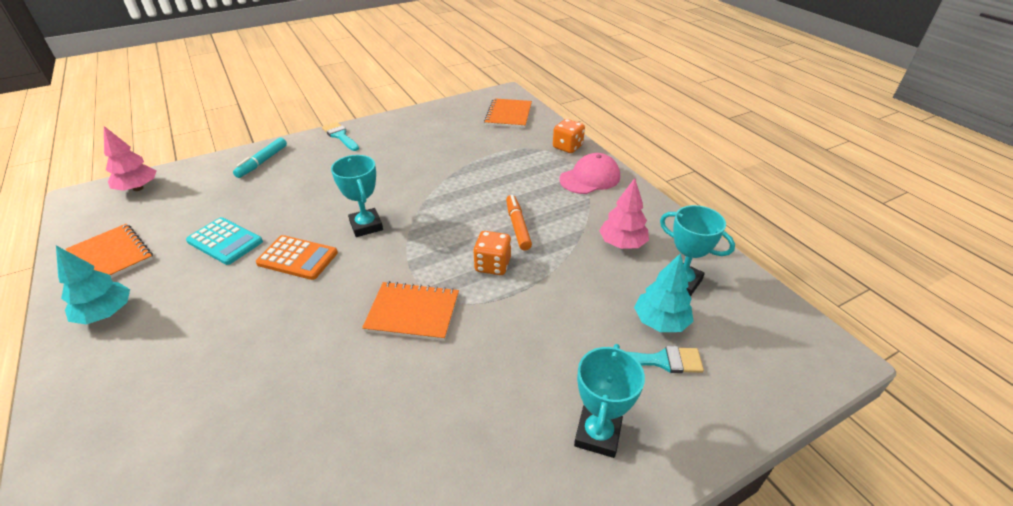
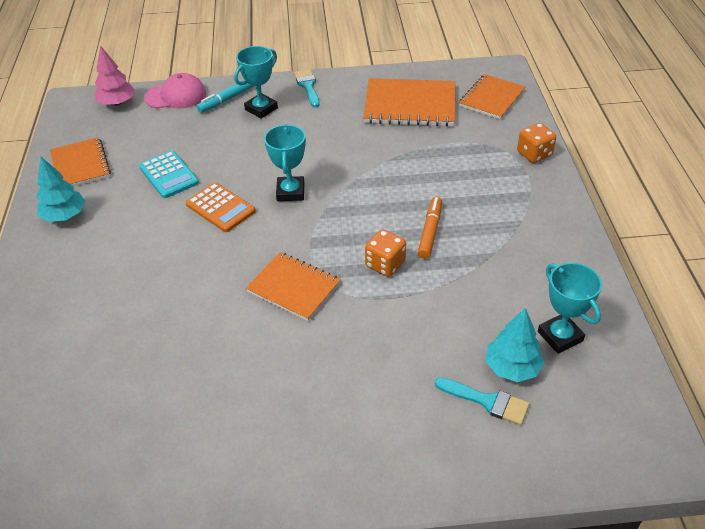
camera: 25 degrees right, 5 degrees up
(442, 132) = (410, 105): none -> orange notebook
(590, 178) = (536, 198): pink cap -> pink cap (176, 96)
(597, 434) = (393, 441): turquoise trophy -> turquoise trophy (261, 109)
(622, 243) = (524, 279): pink tree -> none

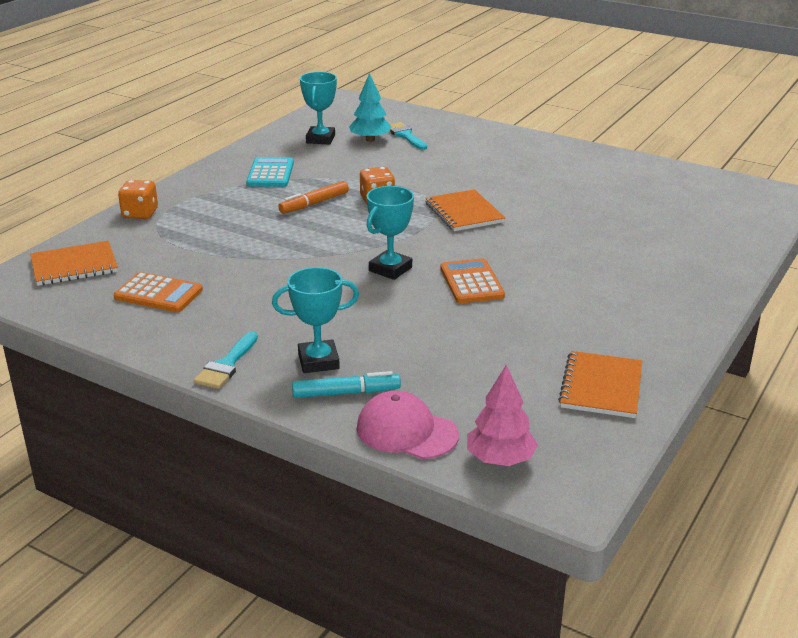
camera: 145 degrees left, 15 degrees down
(64, 216) = (644, 337): turquoise tree -> none
(169, 175) = (500, 332): turquoise calculator -> turquoise calculator (270, 173)
(410, 105) = (158, 294): orange notebook -> orange calculator

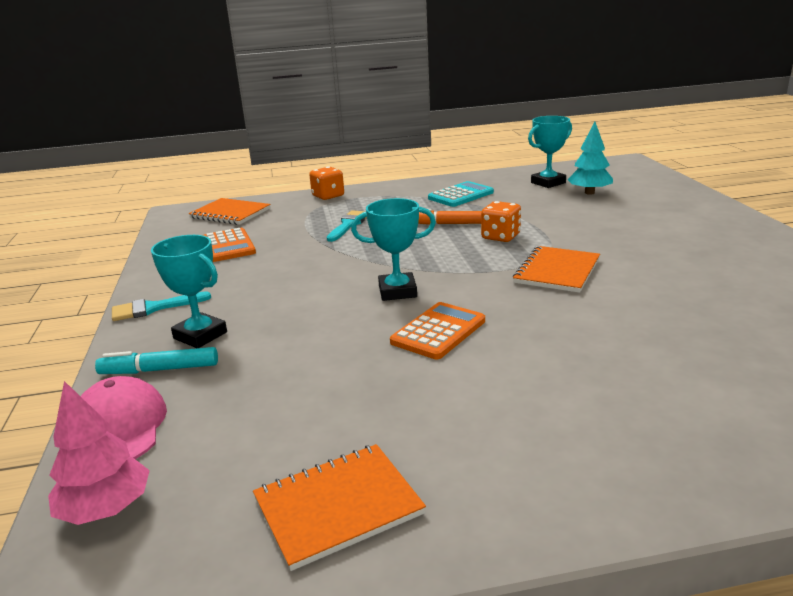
camera: 50 degrees right, 5 degrees down
(346, 393) = (159, 370): turquoise marker -> turquoise marker turned 135 degrees clockwise
(405, 135) = (628, 197): turquoise brush -> turquoise brush (348, 225)

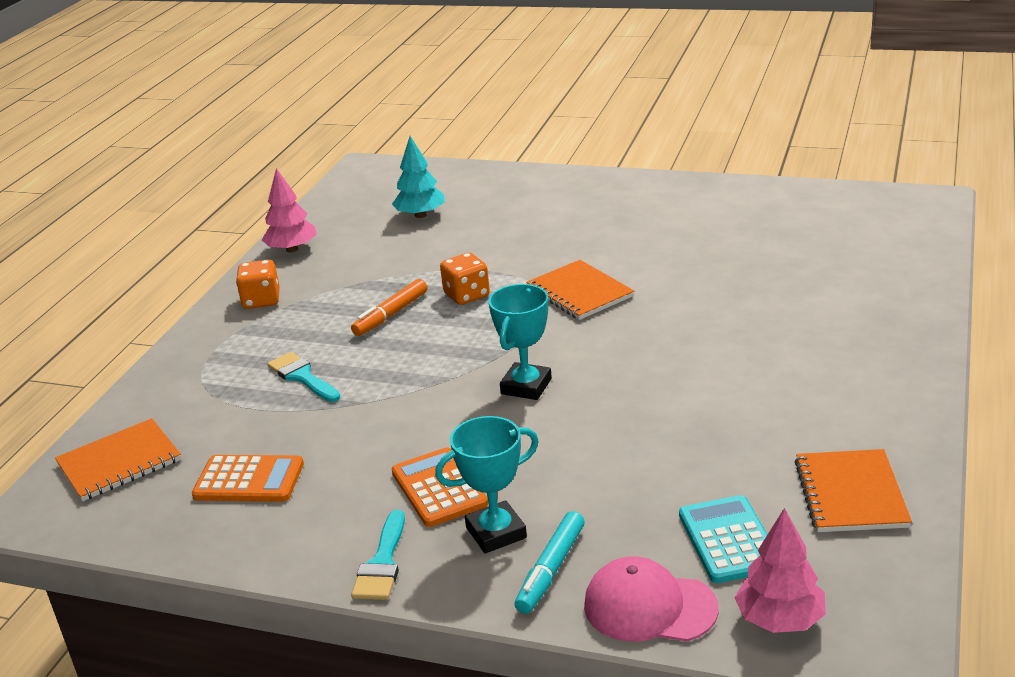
camera: 60 degrees left, 5 degrees up
(328, 196) = (174, 371): orange dice -> orange dice (261, 300)
(438, 331) = (632, 385): orange calculator -> orange calculator (439, 488)
(460, 195) = (317, 283): turquoise calculator -> turquoise calculator (729, 540)
(493, 178) = (292, 249): none -> pink tree
(548, 183) = (359, 225): turquoise trophy -> none

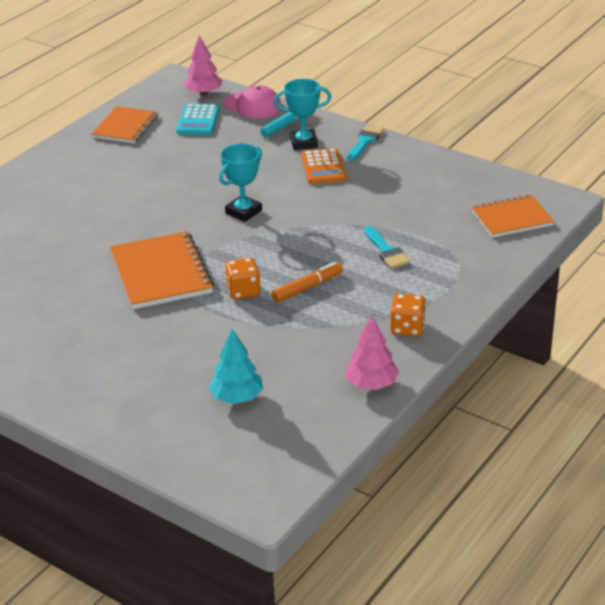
camera: 165 degrees left, 5 degrees up
(249, 480) = (430, 192): orange calculator -> none
(579, 292) = (161, 273): orange notebook -> orange notebook, size x1.50

